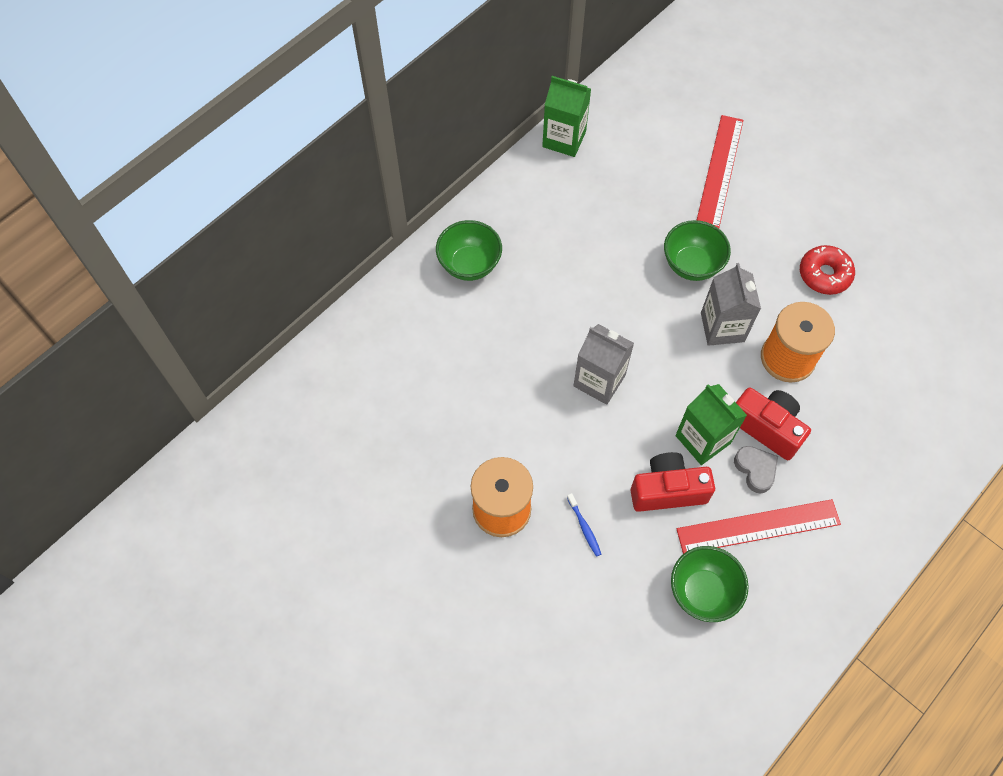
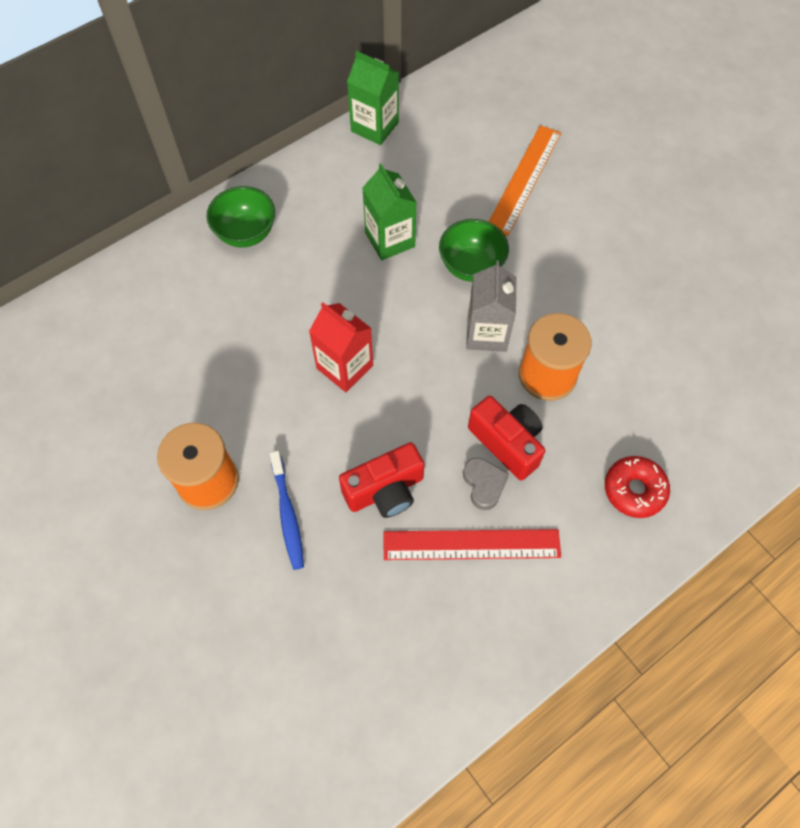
camera: 10 degrees right, 0 degrees up
(584, 527) = (287, 514): blue toothbrush -> blue toothbrush, size x1.69
(599, 380) = (345, 367): grey carton -> red carton
(667, 490) = (385, 490): red camera -> red camera turned 150 degrees clockwise
(703, 439) = (436, 444): green carton -> green carton (390, 240)
(703, 592) = (394, 603): green bowl -> none
(720, 171) = (524, 179): red ruler -> orange ruler
(824, 274) = (607, 296): red donut -> red donut (634, 490)

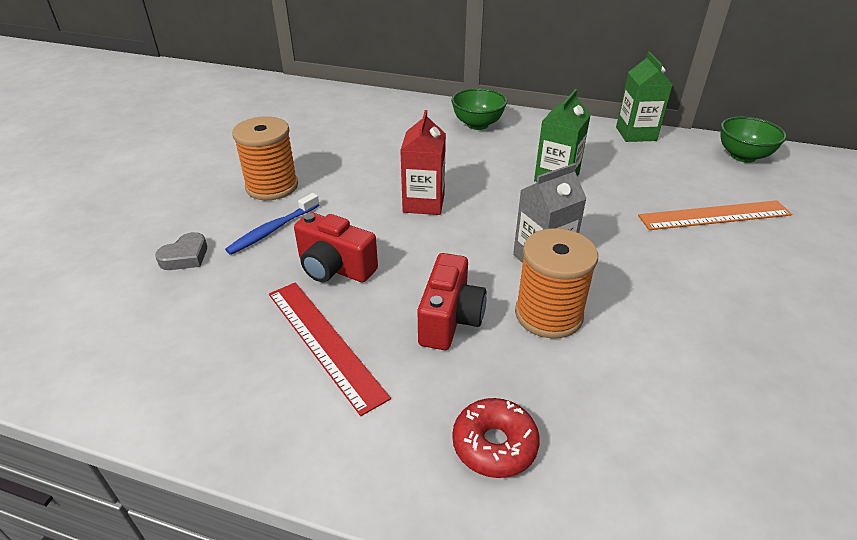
camera: 55 degrees right, 25 degrees down
(471, 266) = (591, 224): green bowl -> green bowl (743, 156)
(484, 484) = (393, 323): grey heart -> grey heart (185, 257)

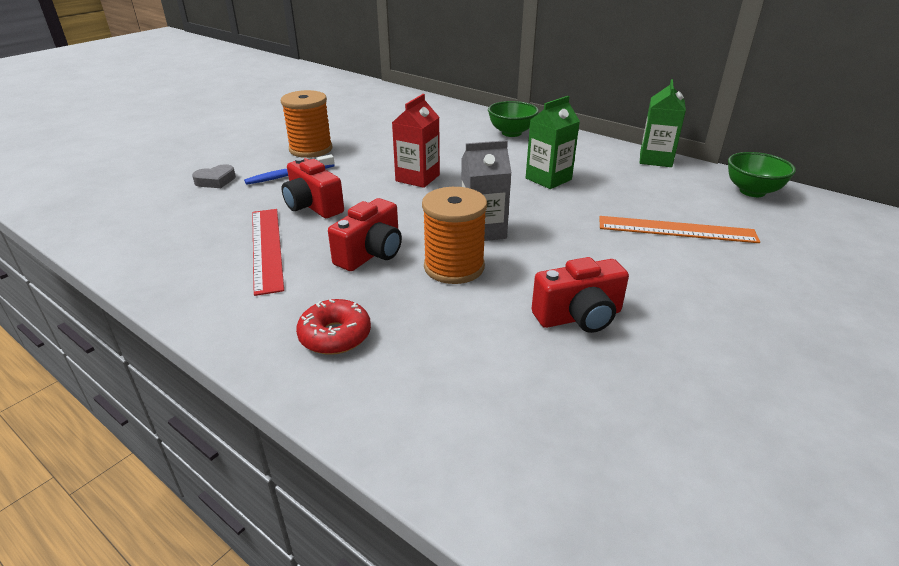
camera: 20 degrees right, 5 degrees down
(709, 345) = (579, 317): none -> red camera

